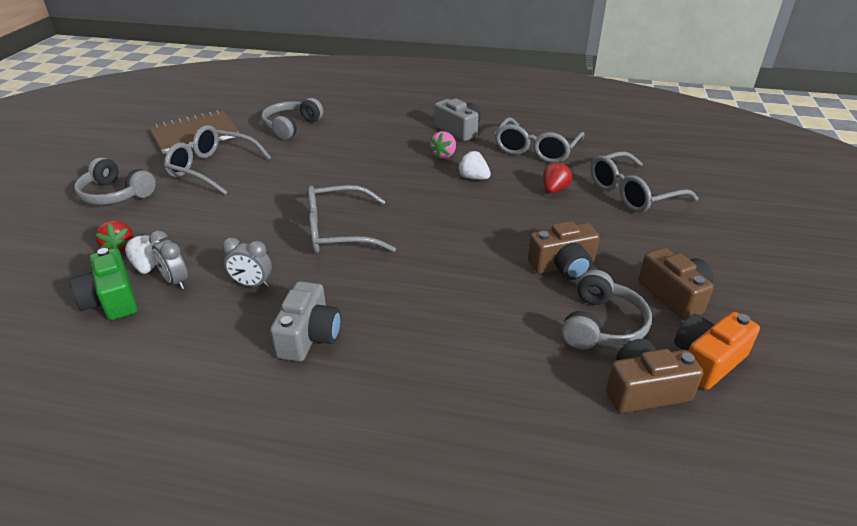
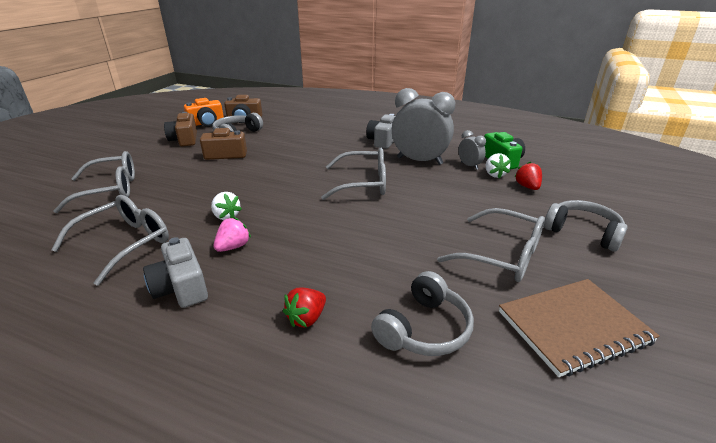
camera: 170 degrees left, 5 degrees down
(252, 284) = (419, 161): grey clock -> grey clock, size x2.09
(554, 189) = (168, 198): red strawberry -> red strawberry (306, 318)

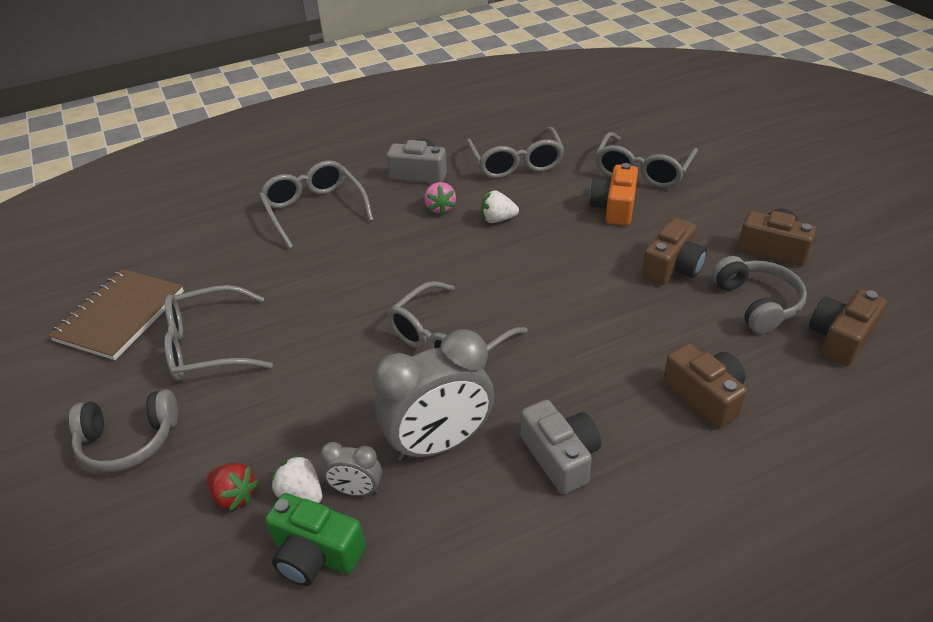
camera: 135 degrees right, 10 degrees up
(206, 123) = (848, 290): orange camera -> orange camera (614, 208)
(306, 318) = (314, 210): red strawberry -> grey glasses
(311, 130) = (705, 396): none -> brown camera
(424, 329) = (231, 250): grey headphones -> none

